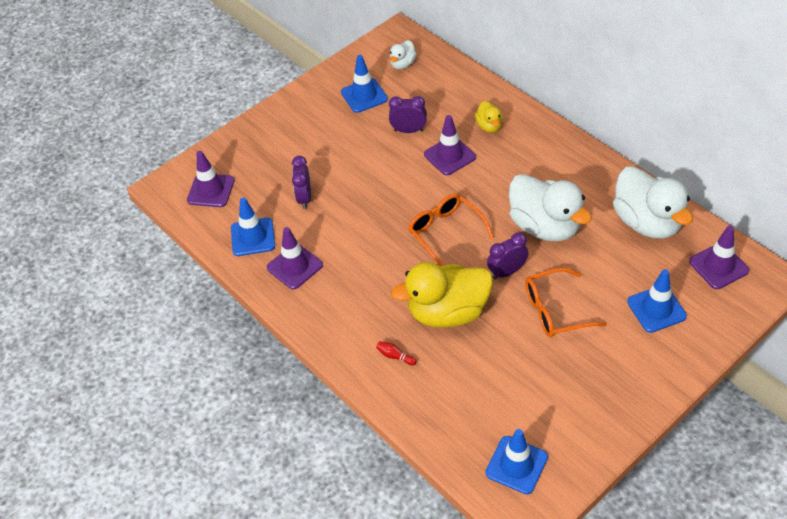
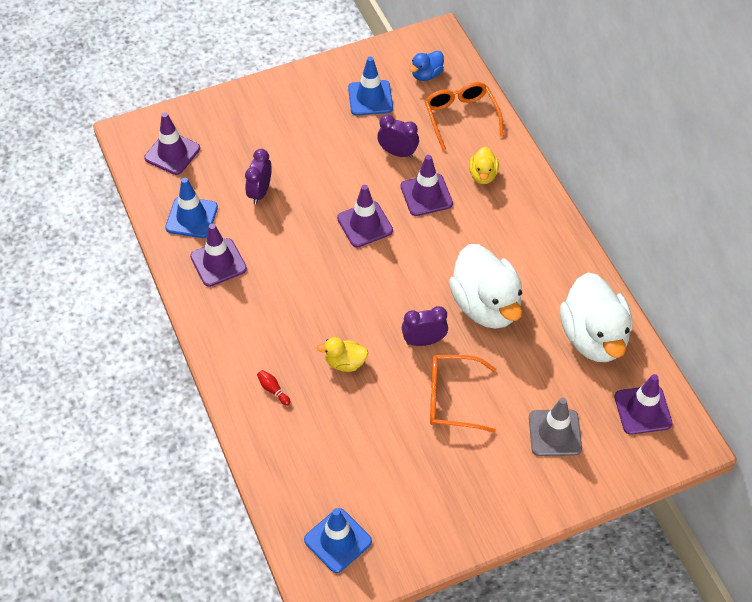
camera: 15 degrees right, 5 degrees up
(402, 64) = (426, 75): white duck -> blue duck
(409, 195) = (365, 224): none -> purple traffic cone
(446, 233) = (383, 278): orange glasses -> orange glasses (461, 118)
(447, 312) = (345, 362): yellow duck -> yellow duck, size x0.47
(656, 309) = (555, 433): blue traffic cone -> grey traffic cone

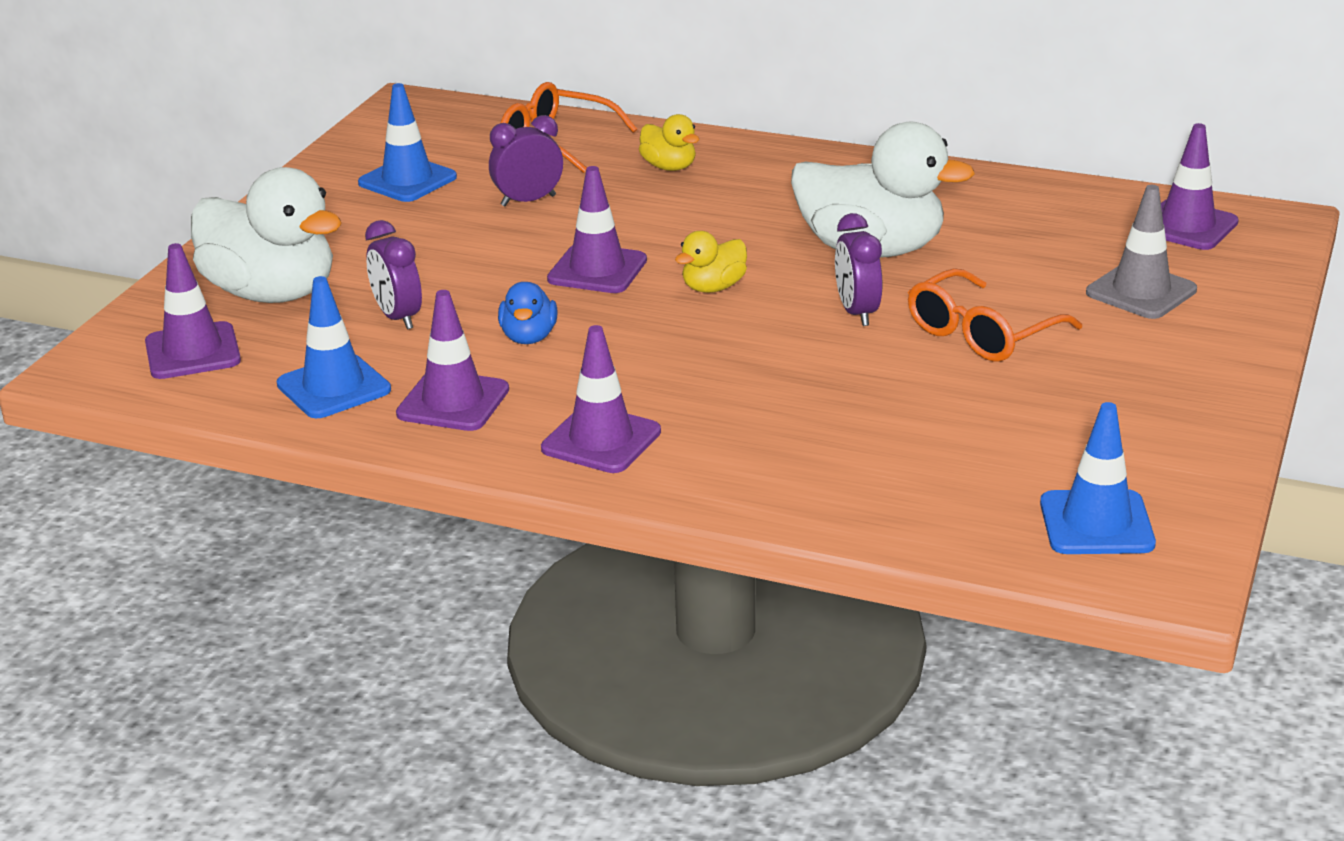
camera: 45 degrees left, 25 degrees down
(273, 390) = (751, 458): red bowling pin -> none
(345, 362) = (798, 382): yellow duck -> yellow duck (713, 287)
(424, 341) = (857, 312): purple clock -> purple clock turned 45 degrees counterclockwise
(426, 75) = (448, 133): blue duck -> blue duck (529, 337)
(426, 195) = (630, 212): purple traffic cone -> purple traffic cone (601, 440)
(593, 337) = (1031, 208): white duck -> white duck (272, 293)

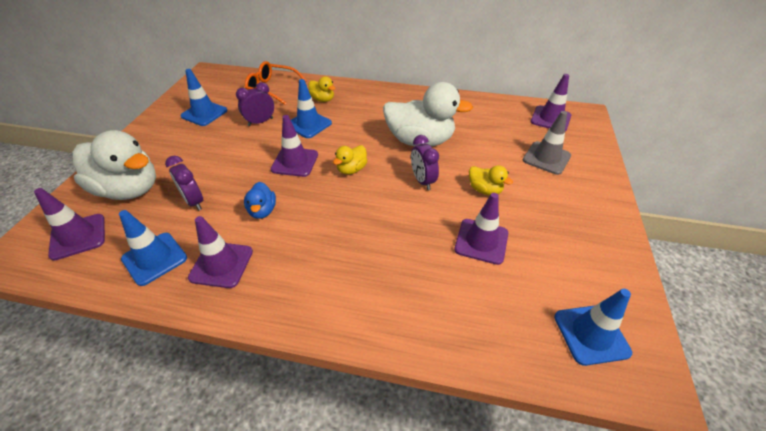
camera: 10 degrees left, 15 degrees up
(601, 440) = (305, 289): purple traffic cone -> purple traffic cone (481, 241)
(632, 210) = (308, 124): none -> blue traffic cone
(982, 333) = (484, 190): orange glasses -> yellow duck

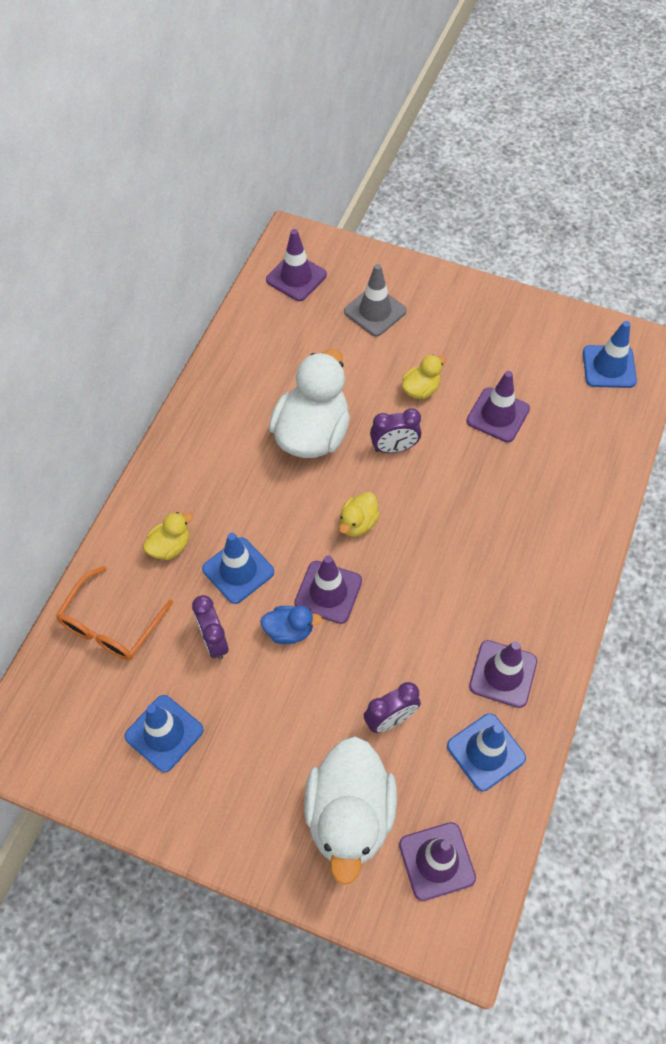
camera: 80 degrees left, 15 degrees up
(129, 189) = (349, 815): white duck -> white duck turned 150 degrees clockwise
(262, 211) = (420, 632): blue duck -> blue duck (289, 630)
(351, 169) = (357, 523): yellow duck -> yellow duck turned 75 degrees clockwise

